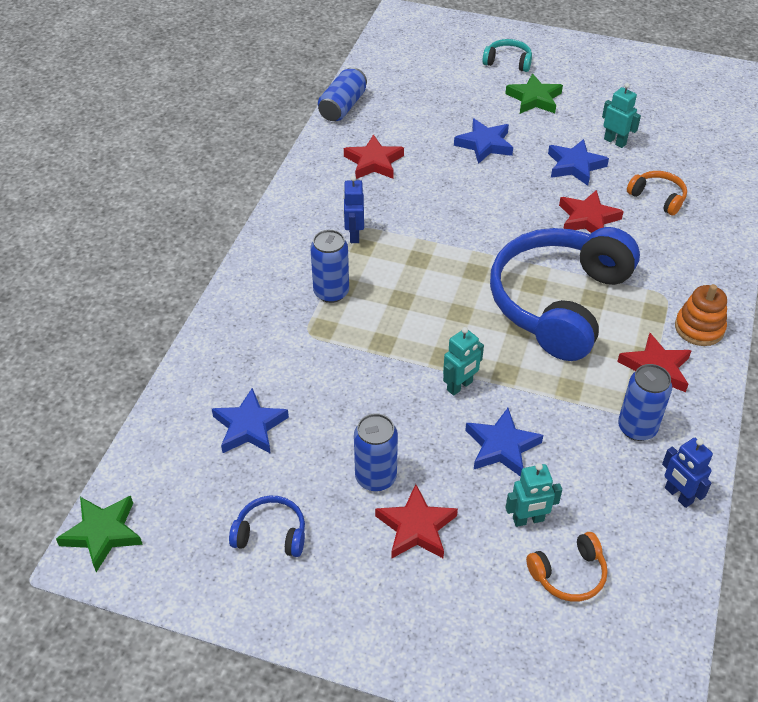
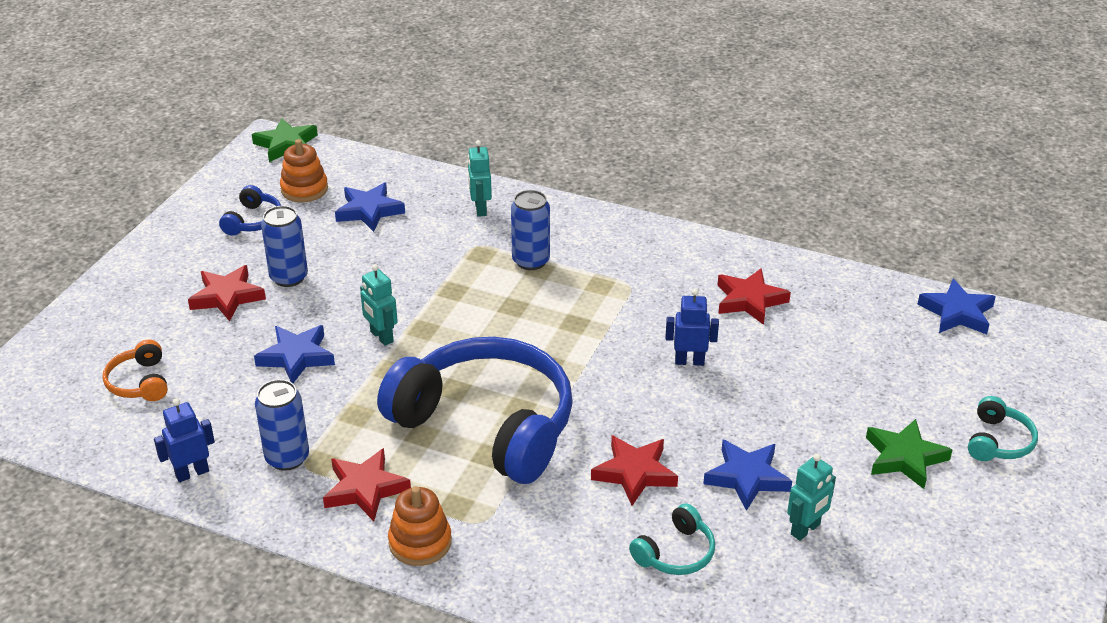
camera: 95 degrees right, 10 degrees down
(205, 495) = (304, 189): none -> orange stacking toy
(342, 106) = (862, 281): blue can -> none
(354, 235) = (618, 279): blue robot -> blue robot (689, 361)
(484, 144) = (791, 396): blue star -> blue star (957, 313)
(528, 520) = (207, 364): turquoise robot -> turquoise robot (480, 209)
(658, 198) = (675, 553): orange headphones -> turquoise headphones

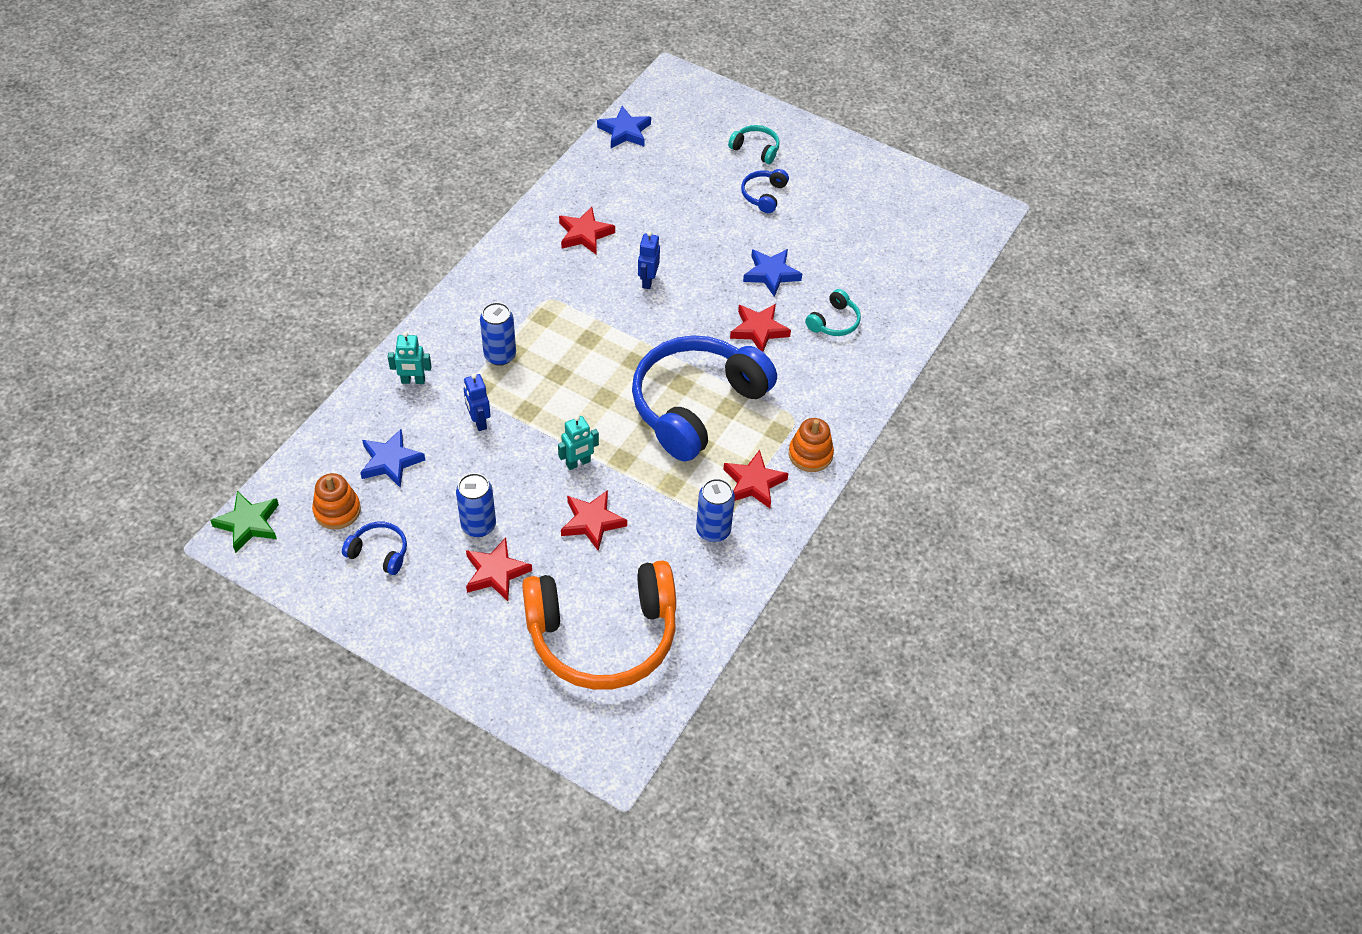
camera: 85 degrees left, 15 degrees up
(140, 382) = (603, 635): orange headphones -> orange headphones, size x2.46
(192, 473) = (721, 593): blue robot -> blue robot (479, 421)
(296, 357) = (592, 522): blue star -> red star
(675, 553) = (834, 322): turquoise headphones -> turquoise headphones turned 75 degrees clockwise
(805, 529) = (821, 256): turquoise robot -> none
(904, 458) = (764, 195): green star -> blue headphones

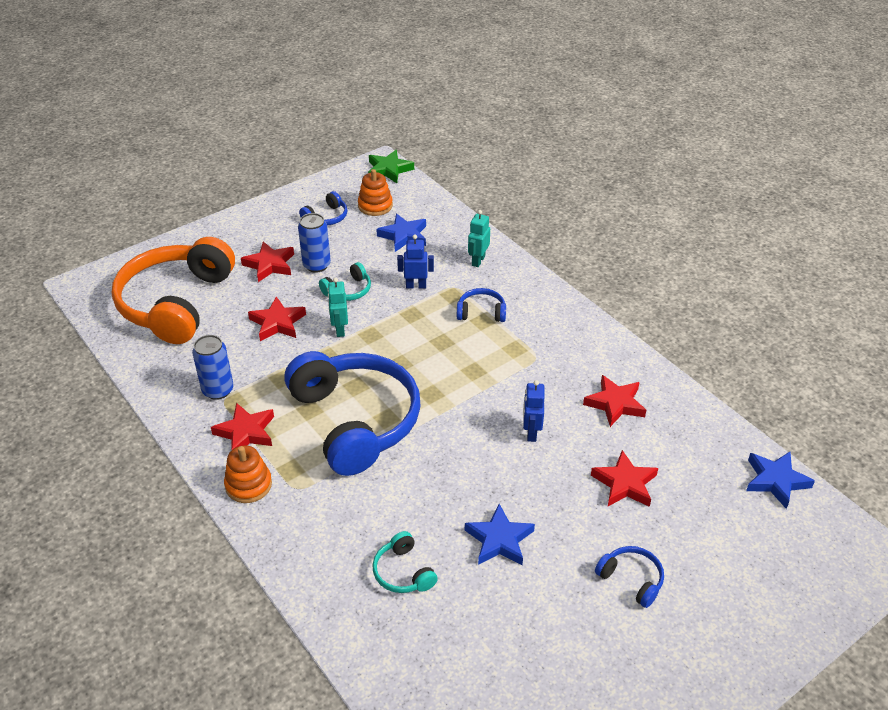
camera: 115 degrees right, 10 degrees down
(500, 355) = (481, 312): blue can -> blue headphones
(648, 281) = (531, 433): blue robot -> blue robot turned 120 degrees counterclockwise
(755, 149) = (719, 601): turquoise headphones -> turquoise headphones (348, 290)
(759, 330) = (424, 500): red star -> red star (625, 483)

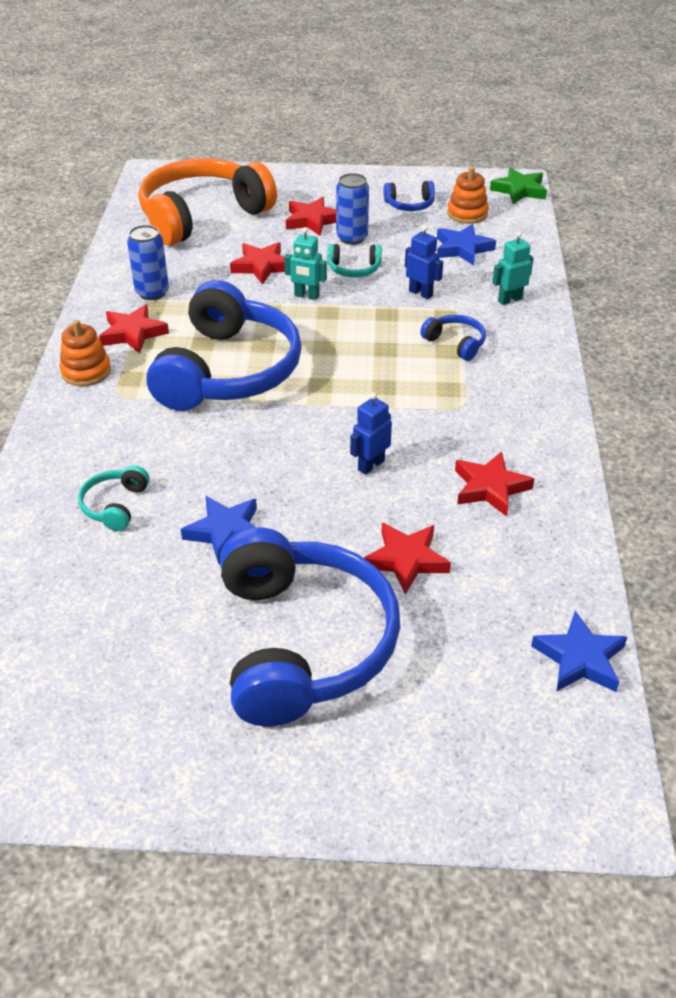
camera: 40 degrees right, 0 degrees up
(340, 330) = (306, 296): turquoise robot -> turquoise robot turned 105 degrees counterclockwise
(631, 579) = (302, 643): blue headphones -> blue headphones, size x2.46

